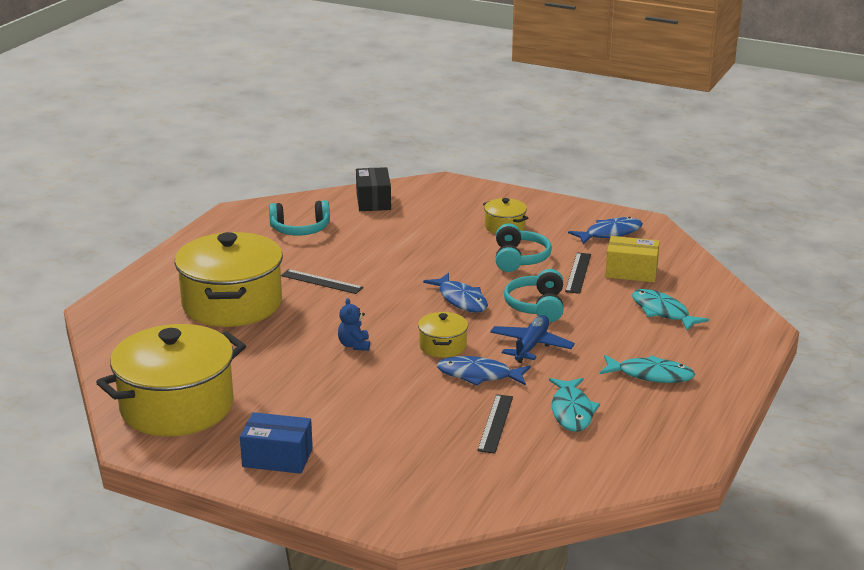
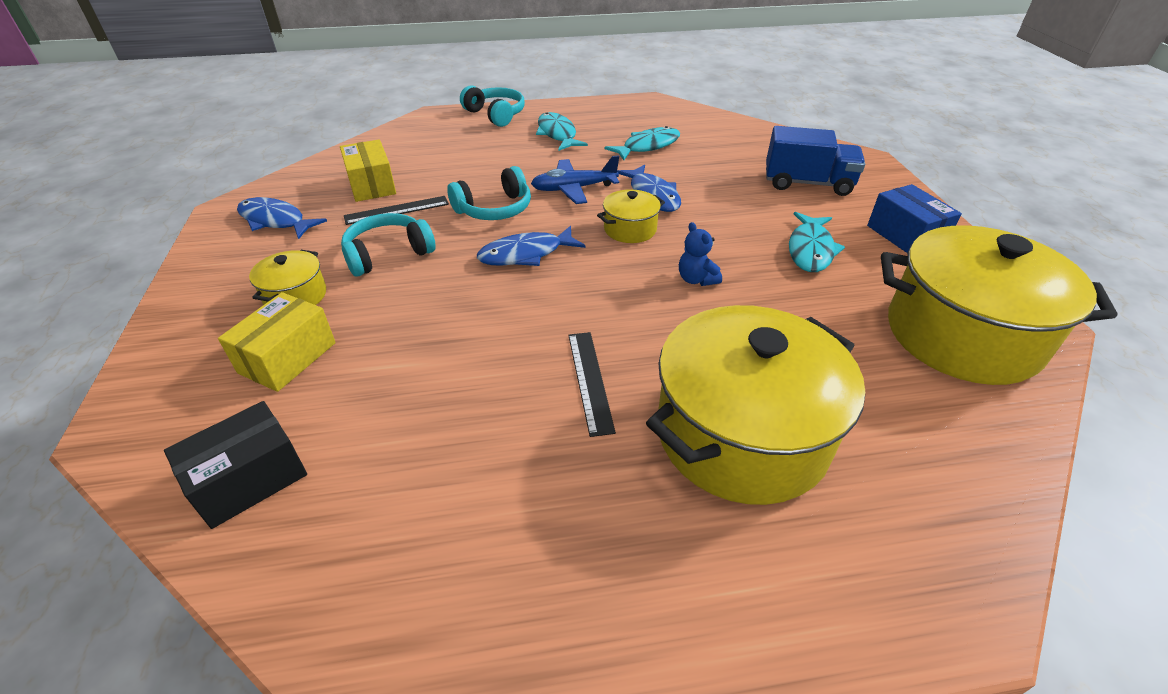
camera: 125 degrees left, 15 degrees up
(300, 229) = (434, 514): turquoise headphones -> turquoise headphones (496, 114)
(354, 345) = (696, 279): blue teddy bear -> blue teddy bear turned 105 degrees clockwise
(404, 460) = (807, 183): none -> blue truck
(447, 218) = (288, 358): none -> yellow box
(461, 300) = (526, 254): blue fish -> blue fish turned 135 degrees counterclockwise
(496, 423) = (706, 167): black ruler -> none
(662, 312) = (445, 153): turquoise fish -> turquoise fish (810, 250)

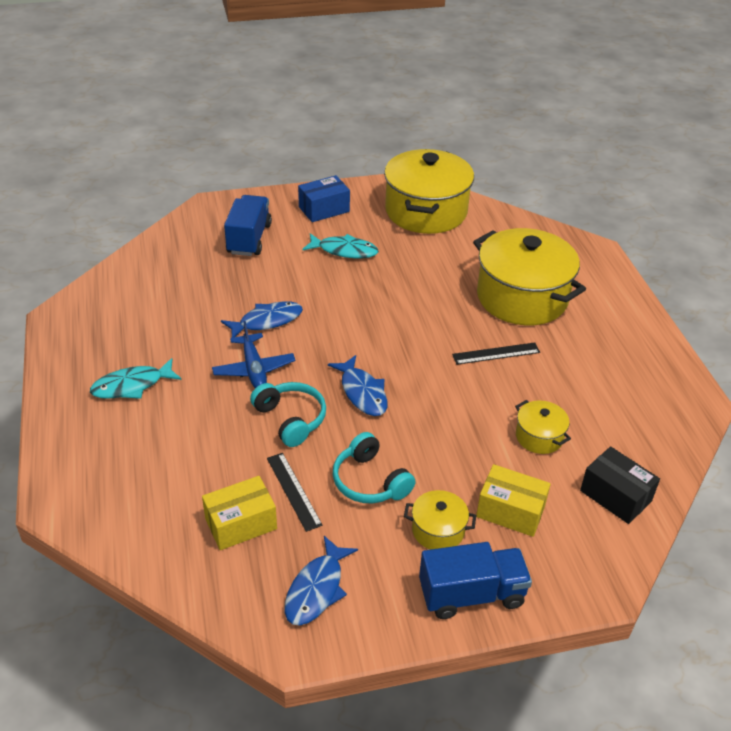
camera: 95 degrees left, 0 degrees up
(198, 313) = (471, 594): none -> blue truck
(496, 114) = (66, 442): turquoise headphones -> none
(630, 229) = (321, 335): yellow pot -> yellow pot (539, 437)
(647, 146) = (170, 321): turquoise fish -> none
(696, 279) = (385, 304): blue teddy bear -> none

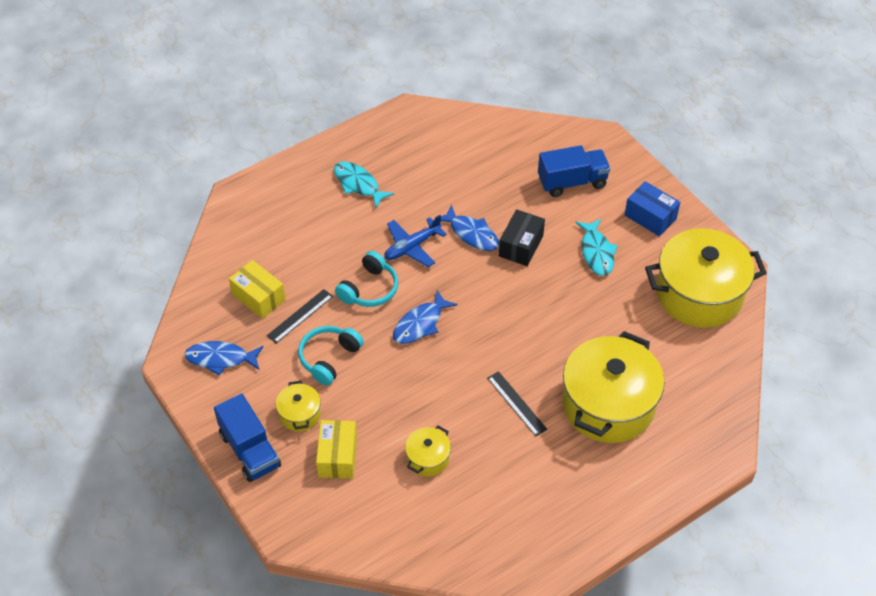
camera: 70 degrees right, 10 degrees up
(615, 496) = (385, 527): black box -> black box (521, 246)

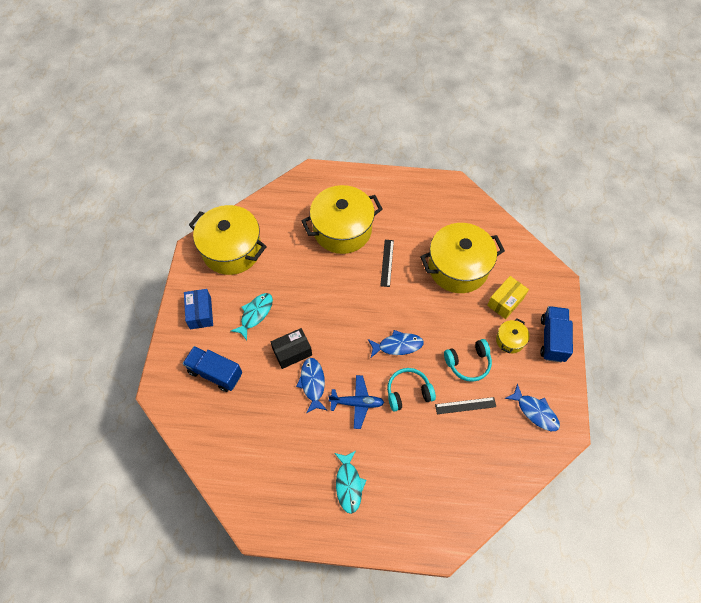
camera: 140 degrees left, 10 degrees up
(258, 297) = (482, 440): yellow box -> none
(428, 458) = (458, 267): yellow pot -> yellow pot, size x2.23

